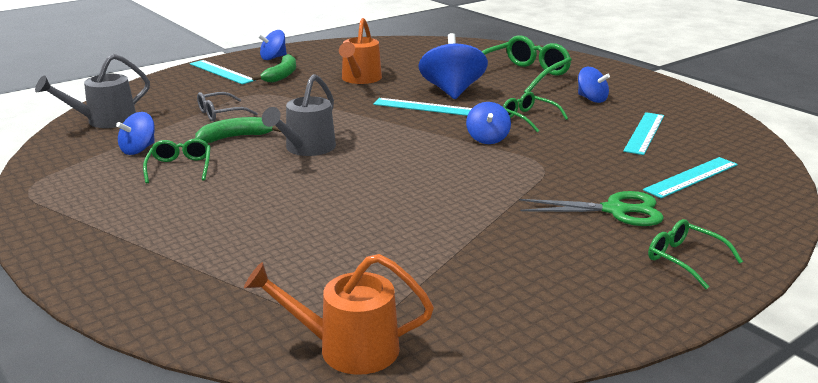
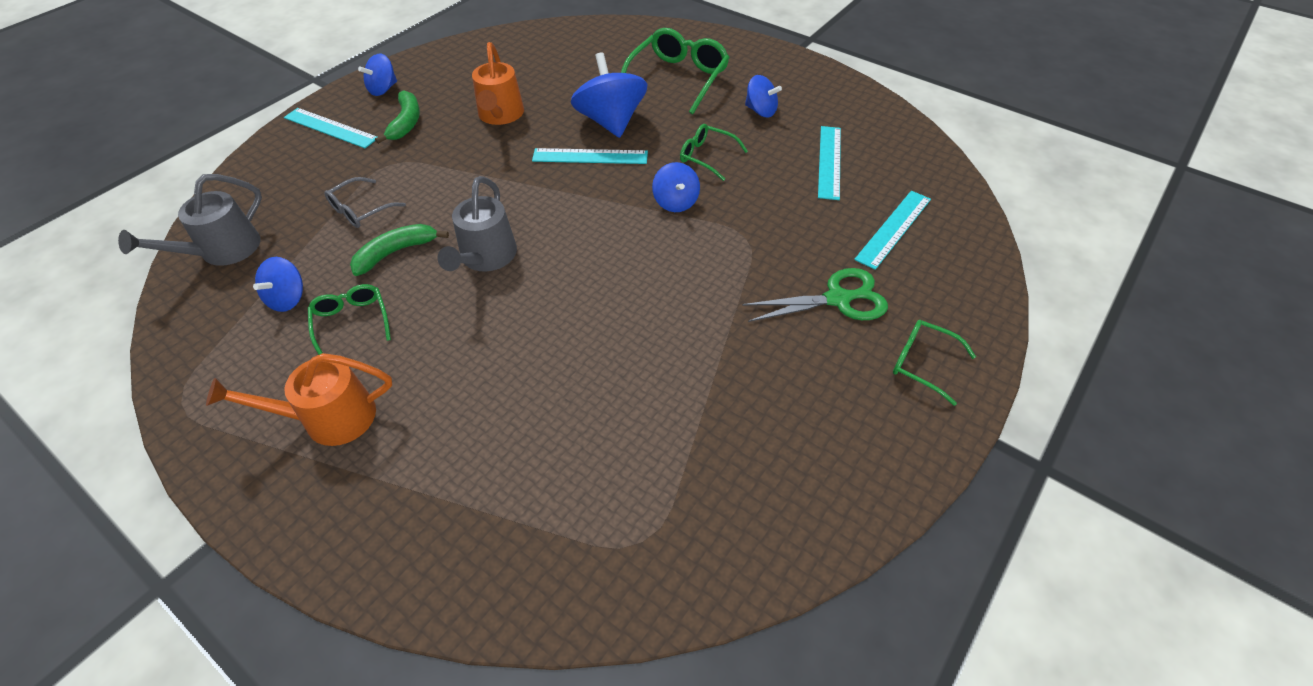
camera: 15 degrees left, 25 degrees up
(347, 348) = (647, 586): orange watering can -> orange watering can (328, 418)

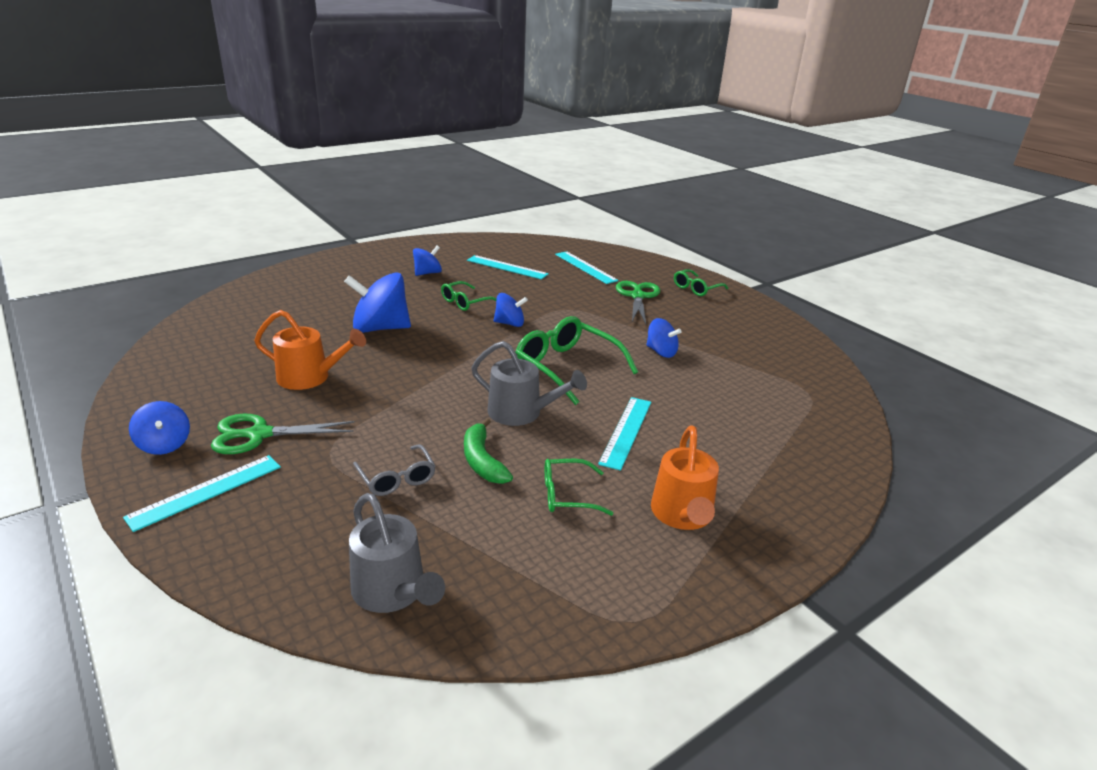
camera: 75 degrees left, 20 degrees down
(288, 298) = (511, 537): blue spinning top -> blue spinning top (661, 352)
(406, 123) = (259, 435): green banana -> green scissors
(590, 156) = (421, 345): turquoise ruler -> turquoise ruler (626, 431)
(678, 78) = (348, 291): green glasses -> green glasses (566, 367)

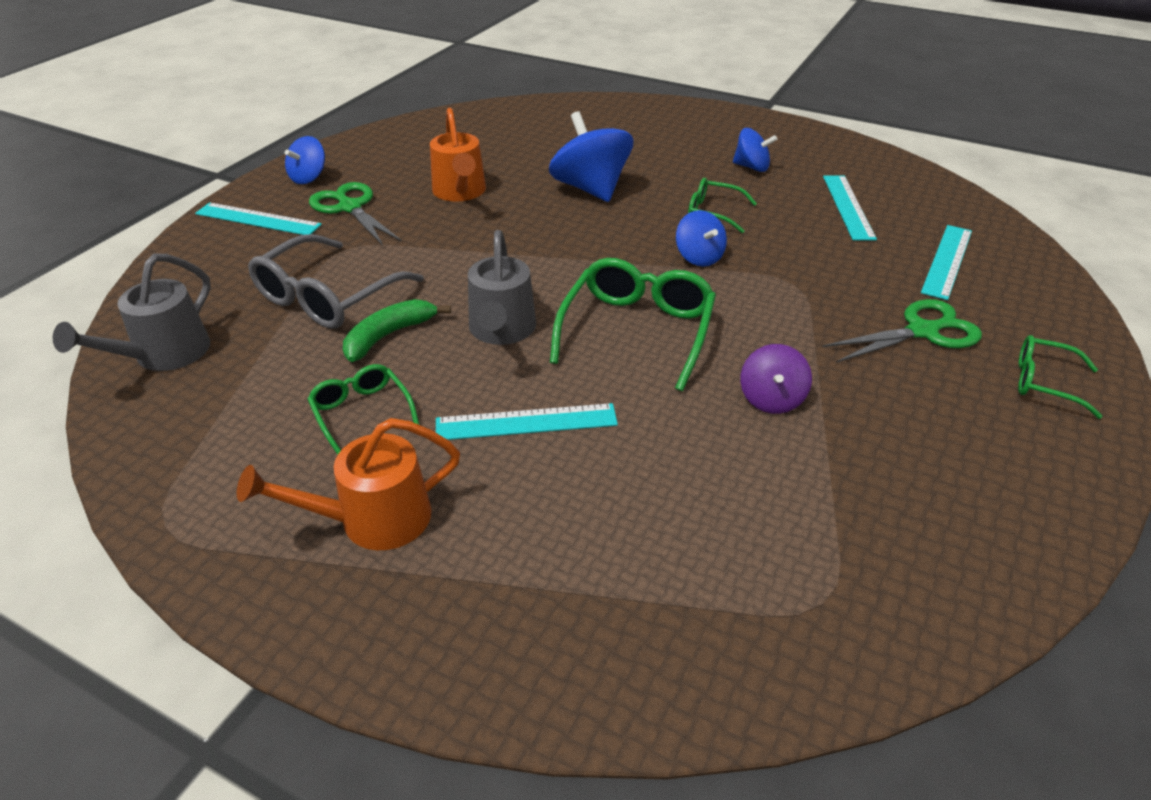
camera: 65 degrees right, 10 degrees up
(397, 478) = (327, 297): grey glasses -> grey glasses, size x1.77
(661, 352) = (771, 399): blue spinning top -> purple spinning top

